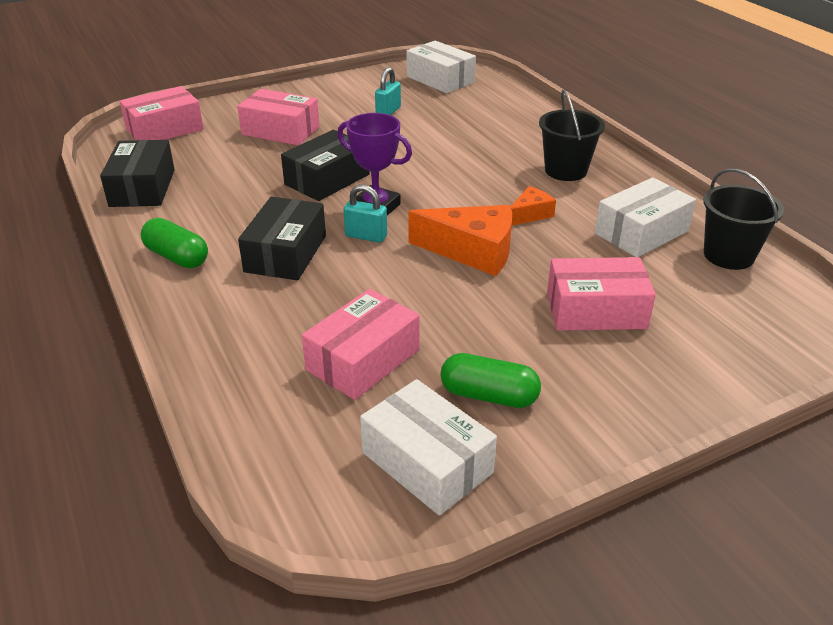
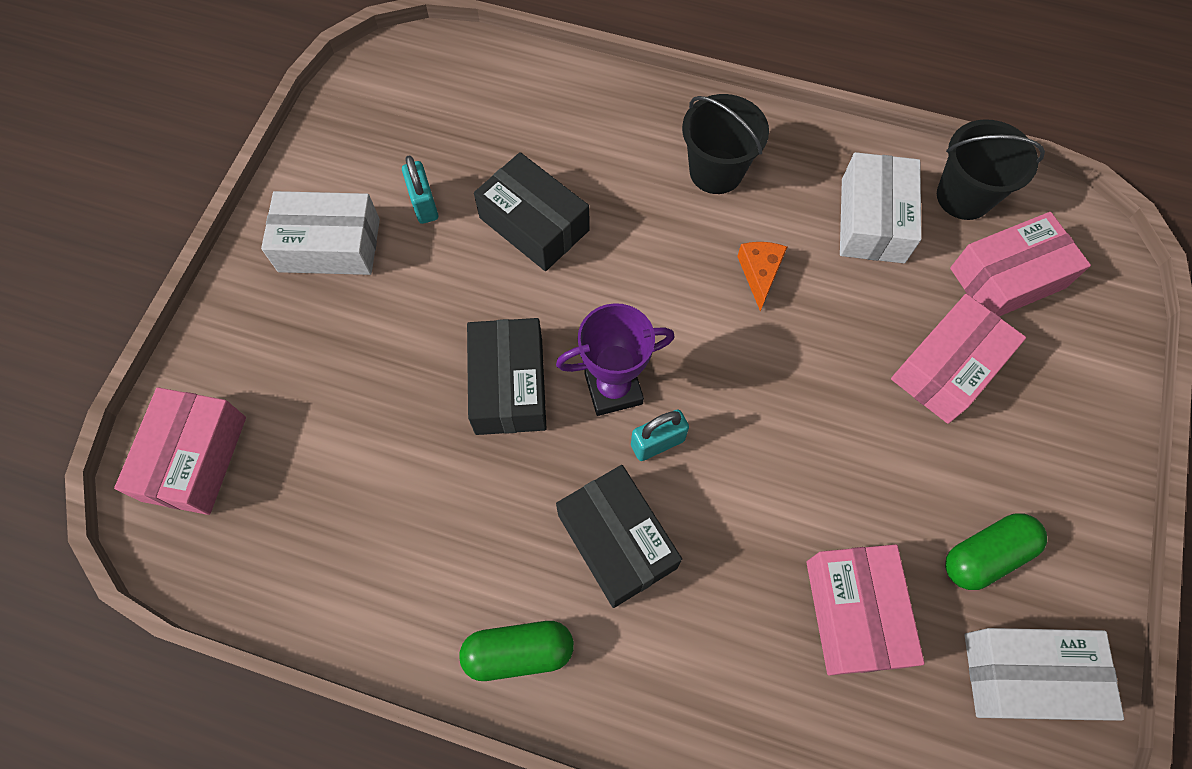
camera: 45 degrees left, 30 degrees up
(142, 188) = (323, 584): black box -> black box (534, 224)
(280, 131) = (345, 341): pink box -> pink box (1007, 278)
(440, 79) = (406, 91): white box -> white box (329, 245)
(472, 251) = (773, 377): orange cheese -> none

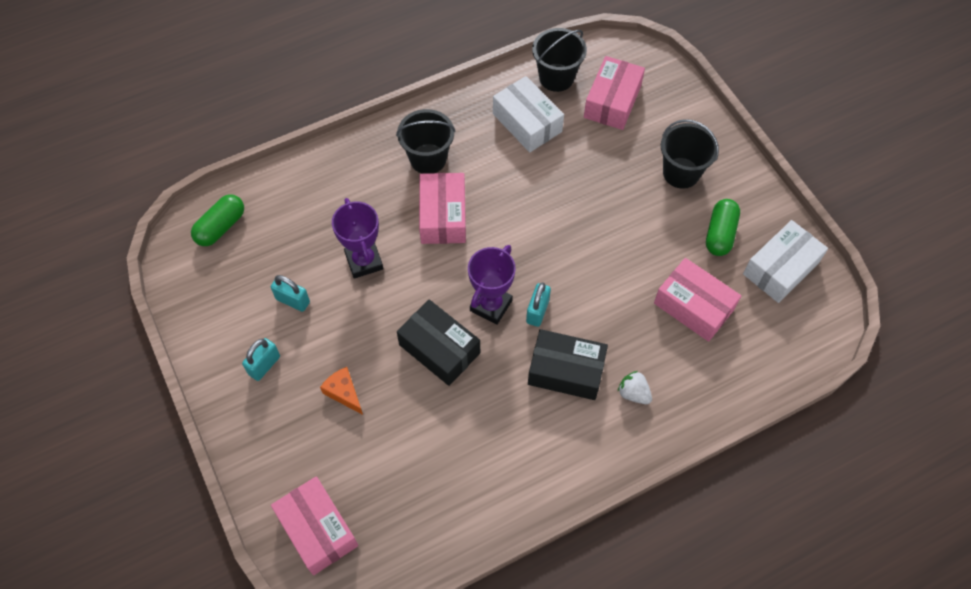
camera: 45 degrees left, 5 degrees down
(329, 245) = (264, 365): white box -> turquoise padlock
(518, 652) = (575, 458): green capsule -> green capsule (221, 227)
(534, 224) = (364, 261): black box -> purple trophy
(666, 645) = (633, 393): none -> white strawberry
(760, 273) = (501, 192): orange cheese -> orange cheese (344, 393)
(947, 368) = (627, 165): pink box -> pink box (443, 216)
(1011, 435) = (681, 173): none -> black bucket

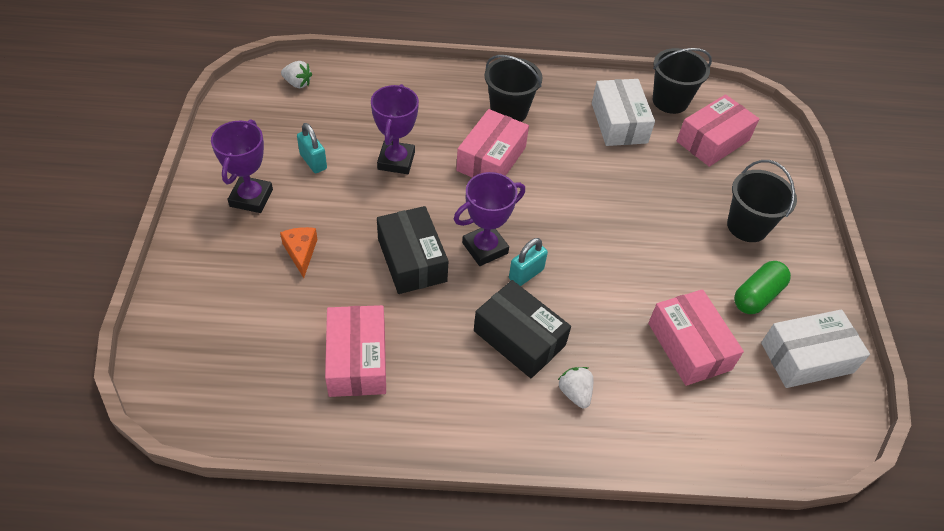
camera: 25 degrees right, 10 degrees down
(221, 227) = (297, 83): green capsule -> white strawberry
(264, 365) = (251, 198): turquoise padlock -> purple trophy
(317, 529) = (191, 351): pink box -> pink box (357, 360)

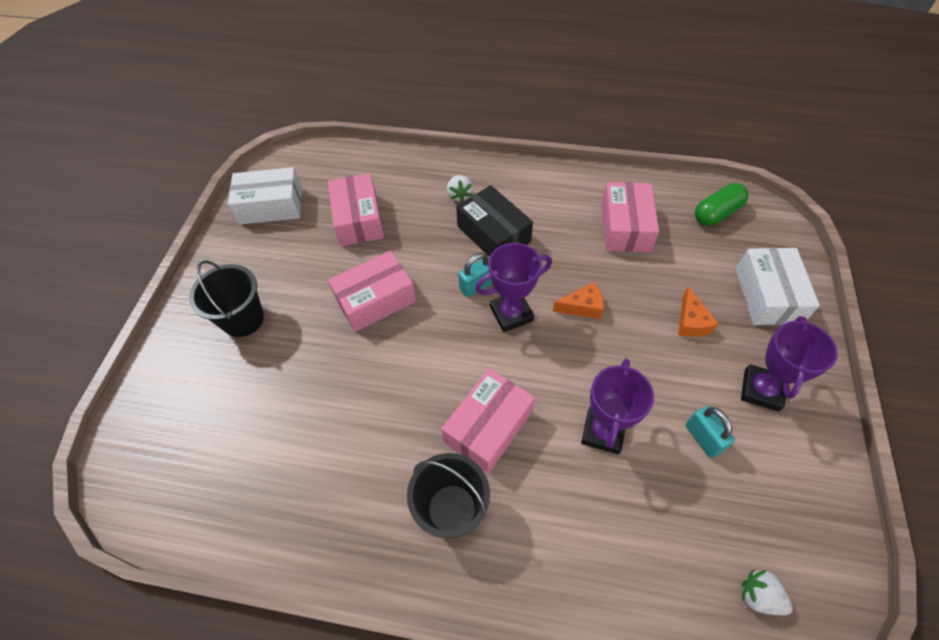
camera: 165 degrees left, 5 degrees up
(412, 260) = (582, 307): black box -> orange cheese
(619, 123) = (311, 476): white box -> white box (767, 295)
(670, 101) = (224, 513): black bucket -> none
(712, 141) = (209, 436): pink box -> pink box (375, 300)
(757, 296) = (278, 253): green capsule -> green capsule (716, 213)

